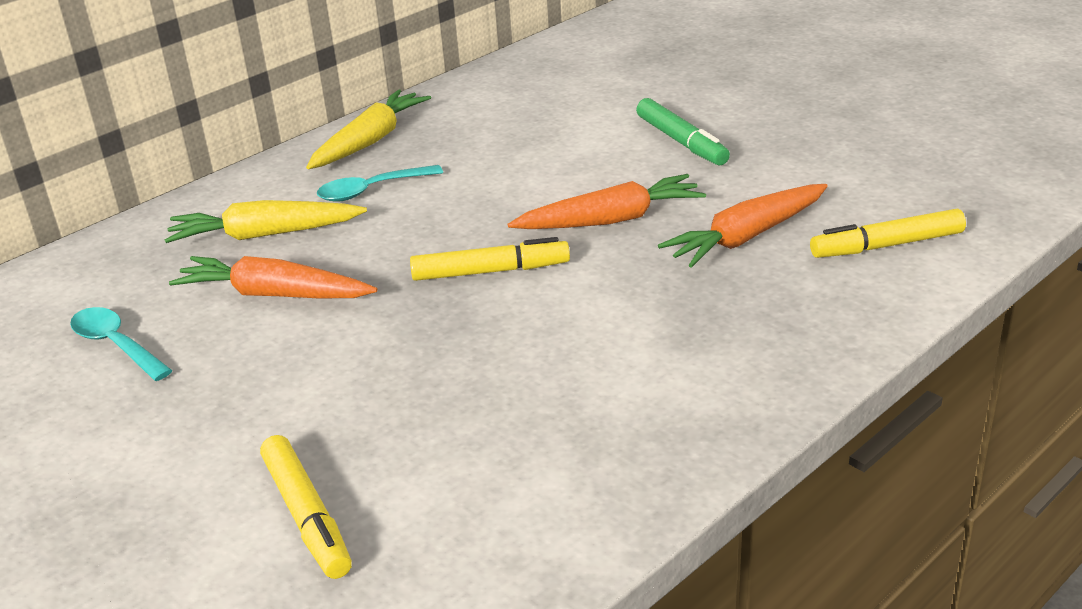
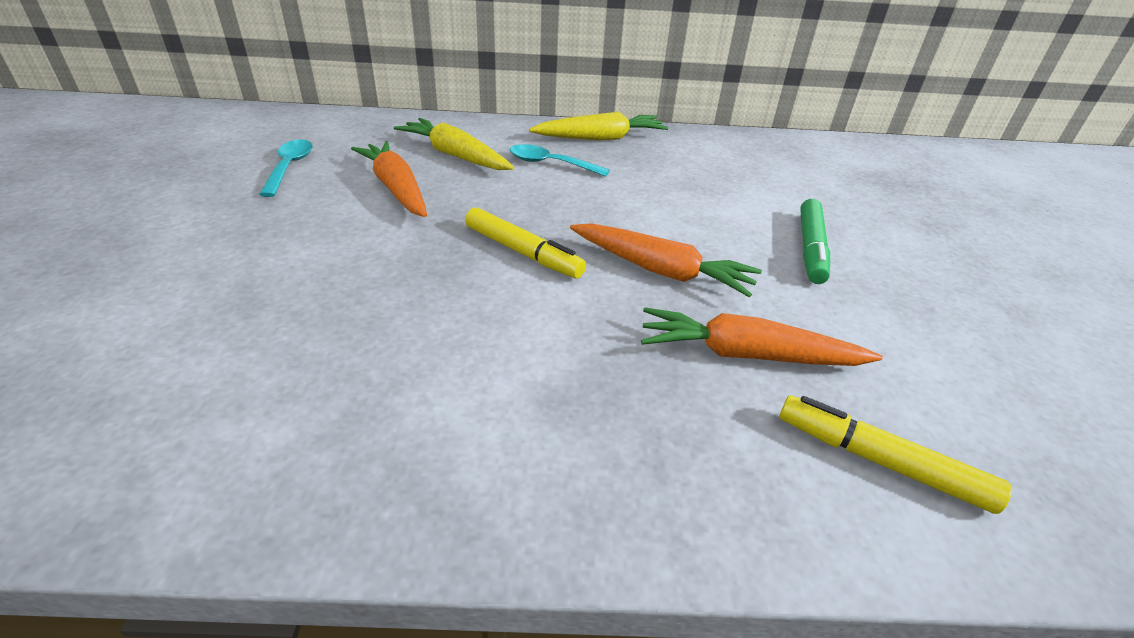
camera: 40 degrees right, 5 degrees up
(307, 516) = (143, 328): yellow marker -> none

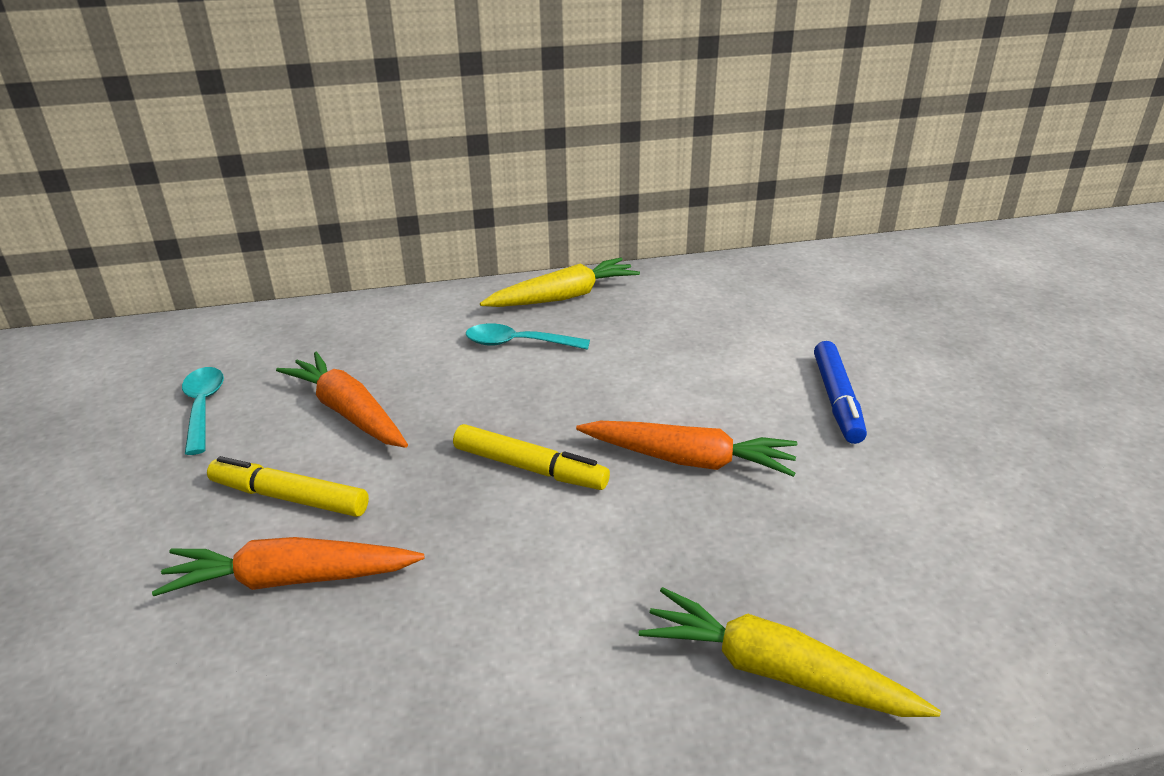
camera: 10 degrees left, 5 degrees down
(455, 155) = (401, 353): yellow carrot -> yellow carrot (775, 671)
(747, 355) = (808, 542): orange carrot -> orange carrot (291, 579)
(810, 248) = (837, 400): green marker -> blue marker
(880, 461) = (965, 630): yellow marker -> yellow marker (289, 497)

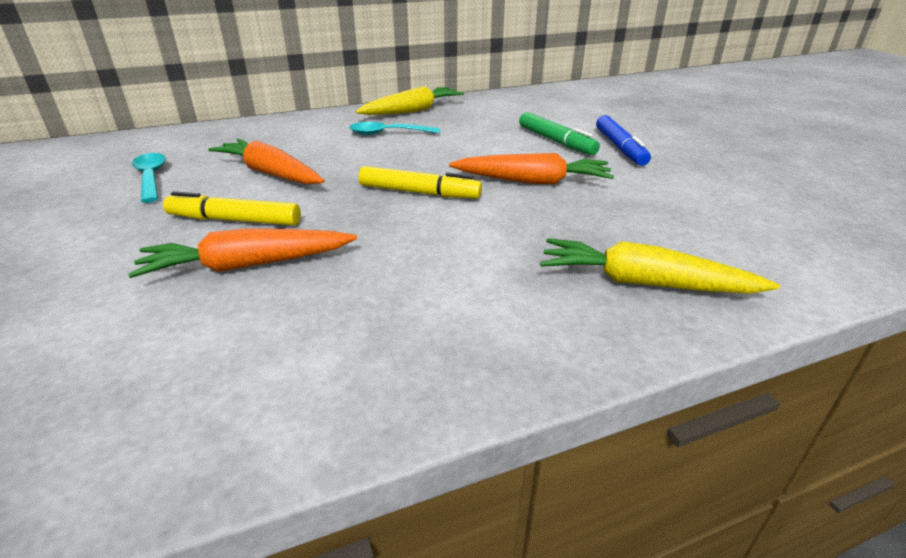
camera: 10 degrees left, 0 degrees up
(748, 378) = (556, 141): none -> green marker

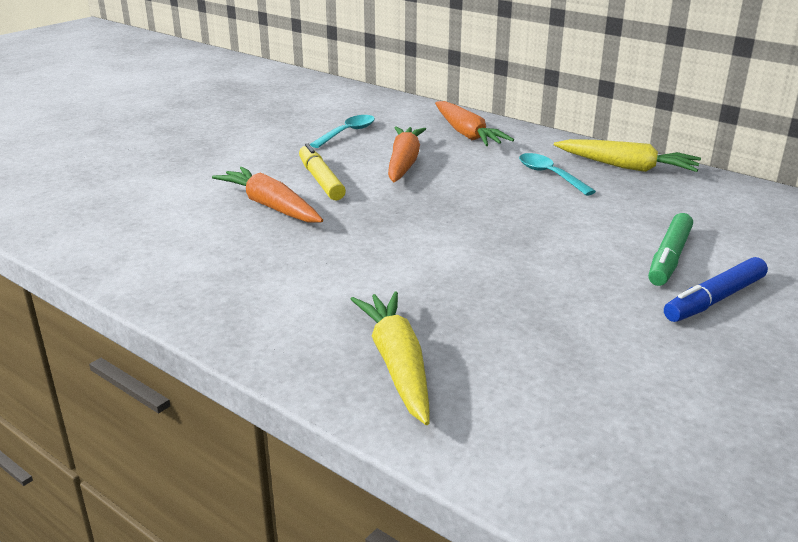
camera: 60 degrees right, 5 degrees down
(419, 192) = (445, 226): yellow marker -> none
(532, 181) = (539, 269): orange carrot -> orange carrot (466, 134)

